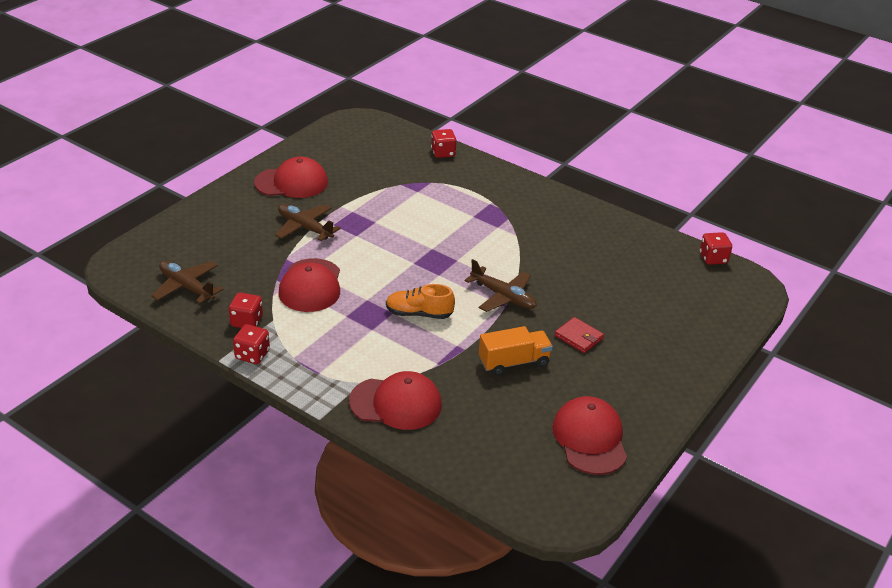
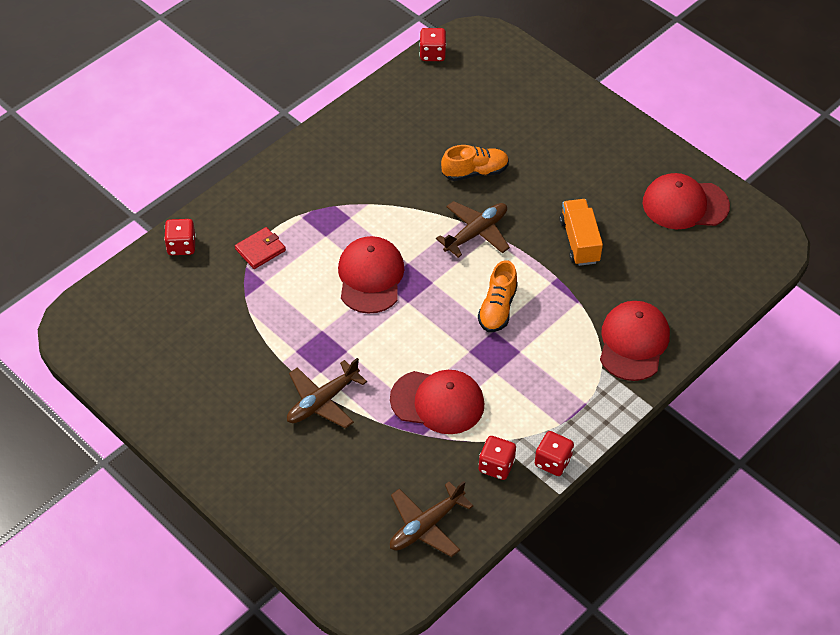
camera: 80 degrees left, 15 degrees up
(291, 183) = (219, 410): red cap -> red cap (370, 277)
(576, 292) = (475, 172): none -> orange shoe
(578, 337) = (546, 184): red wallet -> red wallet (260, 250)

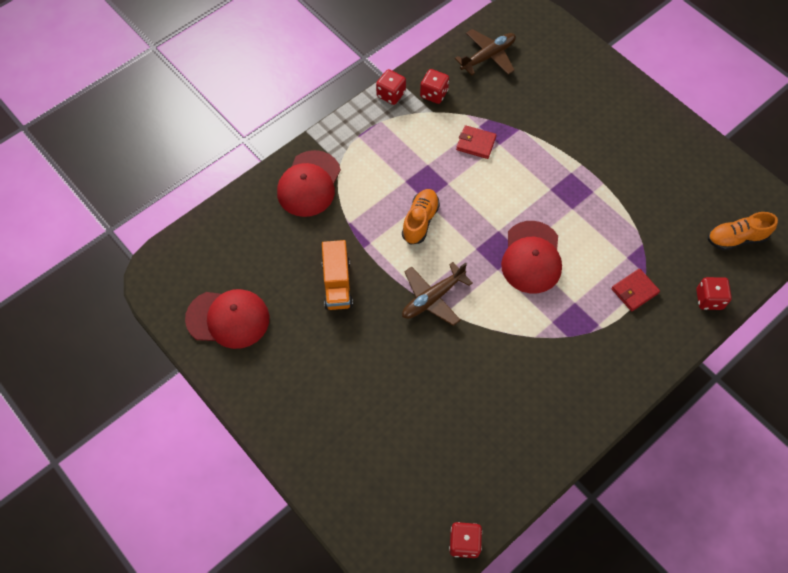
camera: 175 degrees left, 10 degrees up
(322, 401) = (568, 148): brown plane -> none
(437, 402) = (476, 143): red cap -> red wallet
(475, 172) = (428, 369): orange shoe -> orange shoe (736, 238)

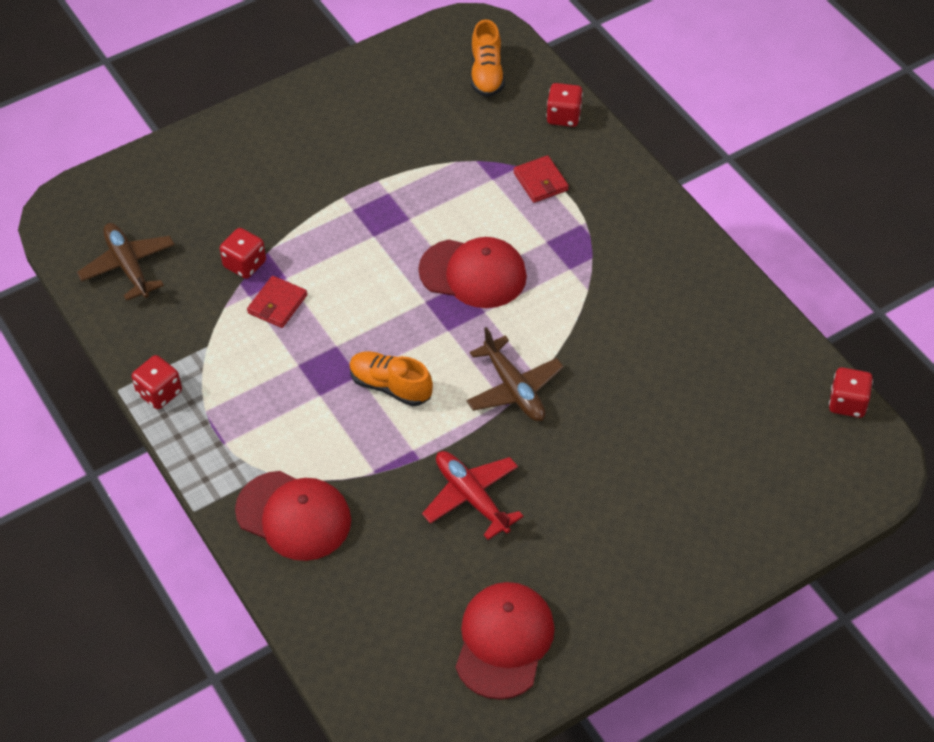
camera: 80 degrees left, 10 degrees down
(337, 284) = (471, 497): orange truck -> red plane
(434, 94) = (175, 340): red dice -> red dice (245, 264)

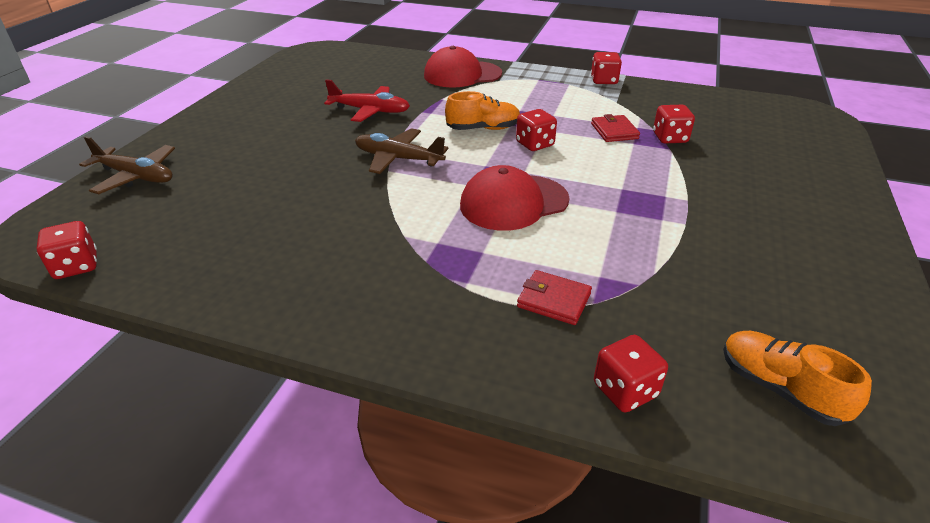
camera: 140 degrees right, 15 degrees down
(128, 266) = (727, 110): brown plane -> brown plane (136, 177)
(371, 332) = (535, 144): none -> red dice
(504, 641) = (295, 80): red cap -> none

